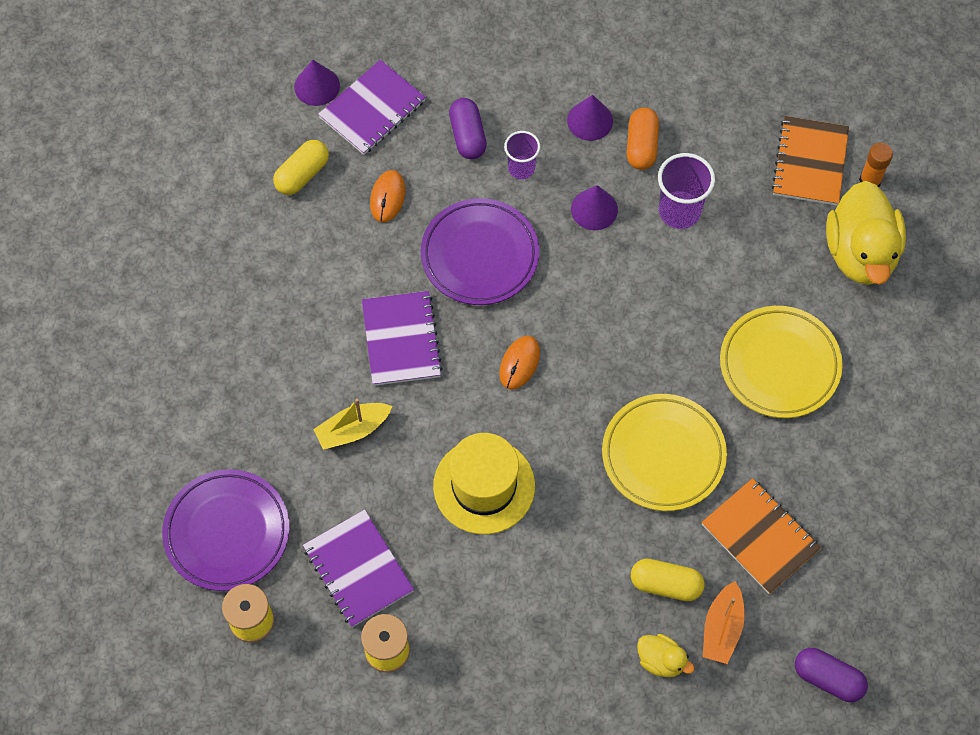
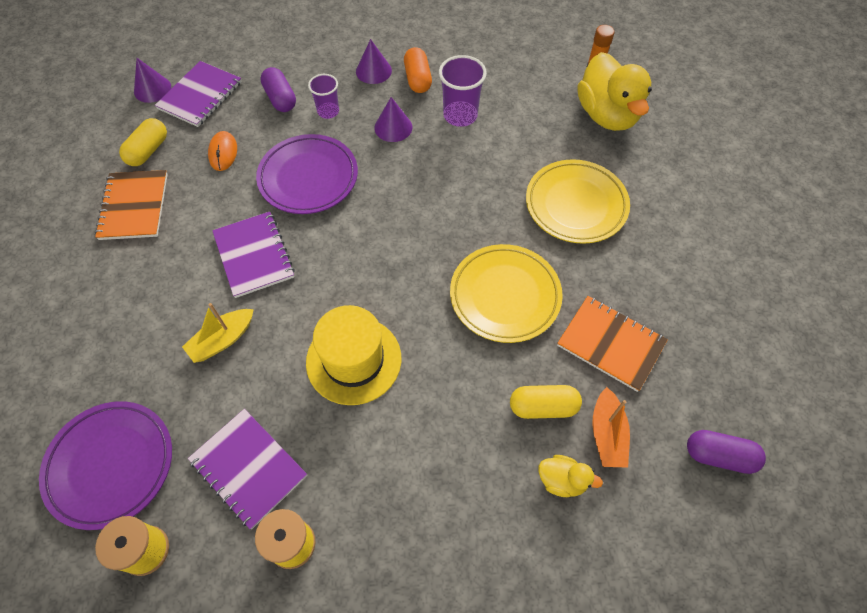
camera: 15 degrees left, 5 degrees down
(519, 363) = (361, 251): orange mouse -> none
(810, 162) = (546, 65): orange notebook -> orange notebook (134, 206)

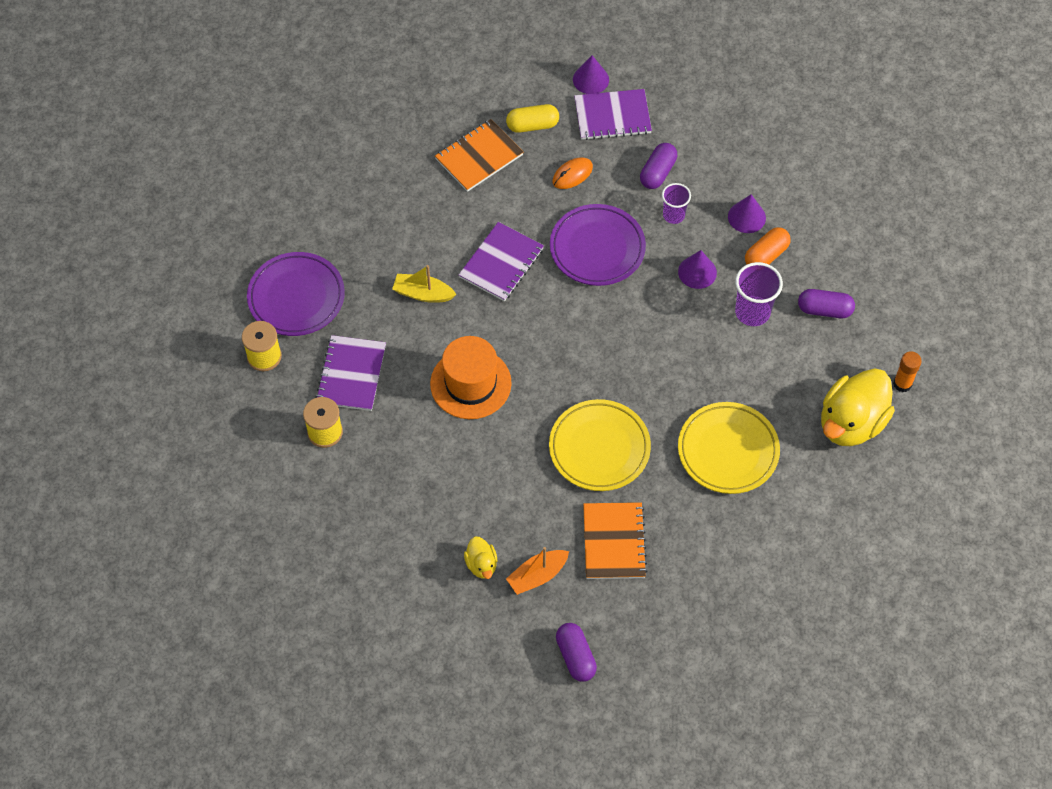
camera: 55 degrees right, 0 degrees up
(353, 360) = (470, 383): yellow hat -> orange hat
(495, 74) = (824, 310): none -> purple capsule
(543, 407) = (527, 524): yellow capsule -> none

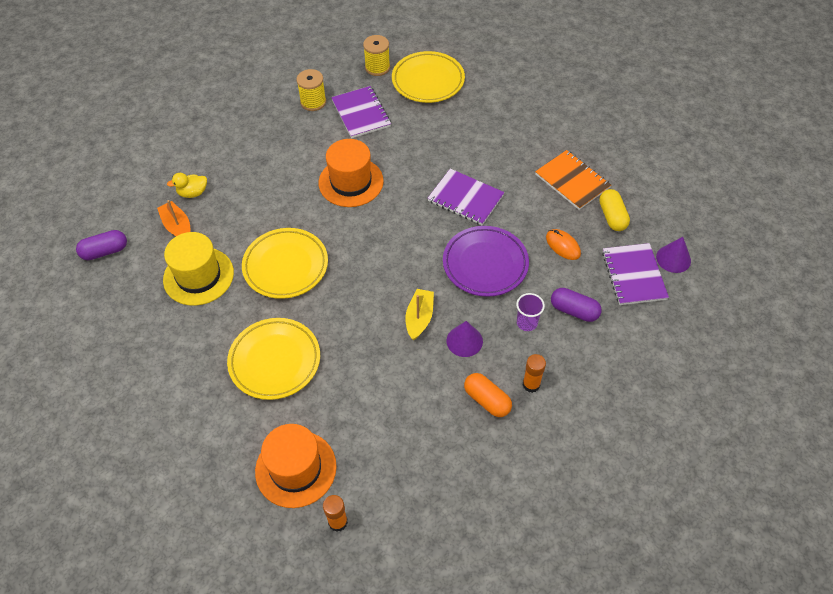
camera: 90 degrees right, 5 degrees down
(296, 297) = (428, 81): purple plate -> yellow plate
(351, 374) = (361, 113): purple notebook -> purple notebook turned 60 degrees clockwise
(423, 294) = (433, 151): yellow boat -> yellow boat (419, 318)
(614, 542) = (198, 276): orange notebook -> yellow hat
(746, 217) = (531, 384): purple cone -> orange glue stick
(752, 312) = (421, 386): purple cup -> none
(824, 310) = (425, 451): purple capsule -> none
(851, 423) = (296, 468): yellow duck -> orange hat

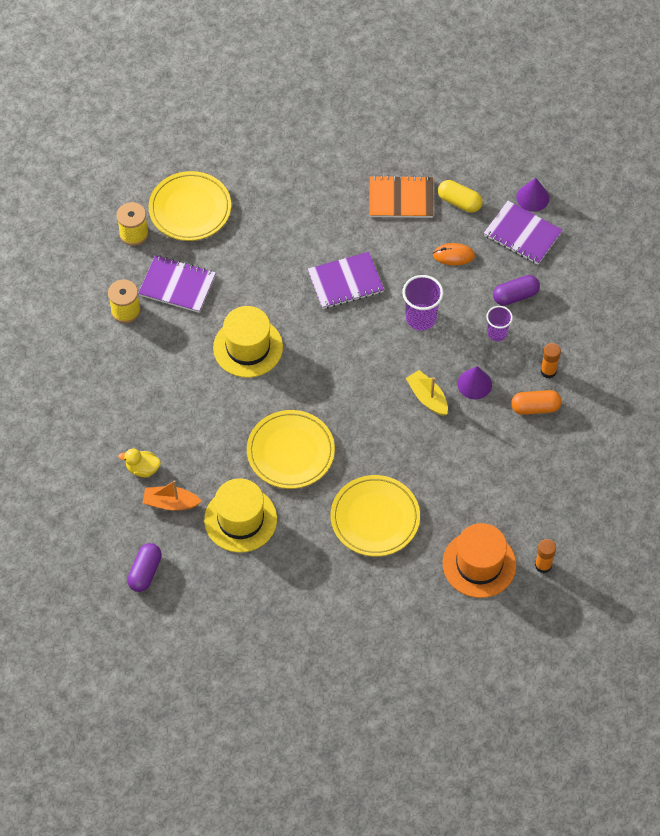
camera: 50 degrees left, 5 degrees up
(193, 193) = (142, 469): yellow duck -> yellow duck turned 75 degrees clockwise
(351, 182) = (248, 347): orange hat -> yellow hat
(485, 264) = (421, 318): purple plate -> purple cup

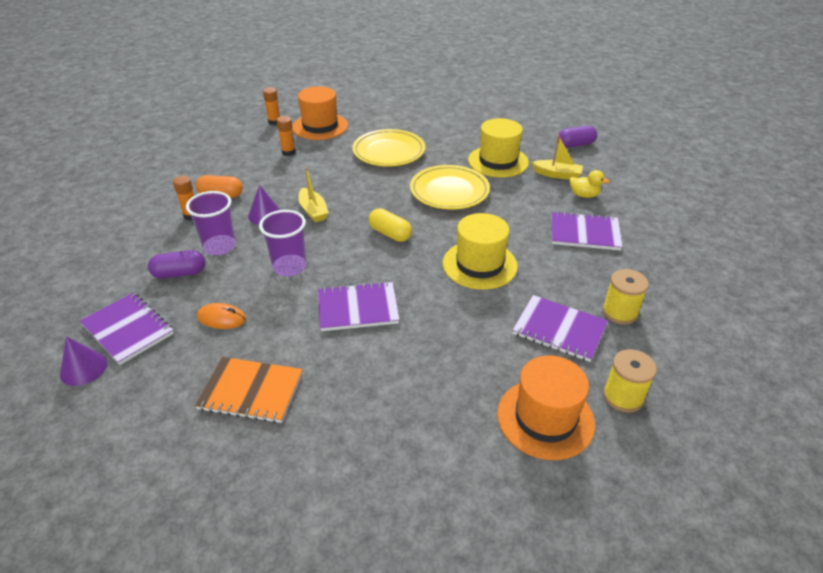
camera: 170 degrees left, 20 degrees down
(145, 572) = (575, 145): purple capsule -> purple capsule turned 45 degrees clockwise
(147, 406) = (584, 233): none -> purple notebook
(171, 503) = (557, 175): orange boat -> yellow boat
(190, 209) = (545, 418): yellow plate -> orange hat
(459, 202) = (178, 376): yellow capsule -> yellow capsule (390, 234)
(496, 498) = (288, 152): none -> orange glue stick
(497, 333) = (219, 246): purple cup -> purple cup, size x1.55

